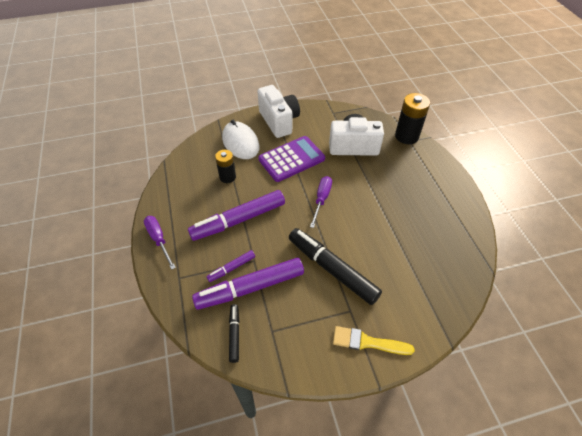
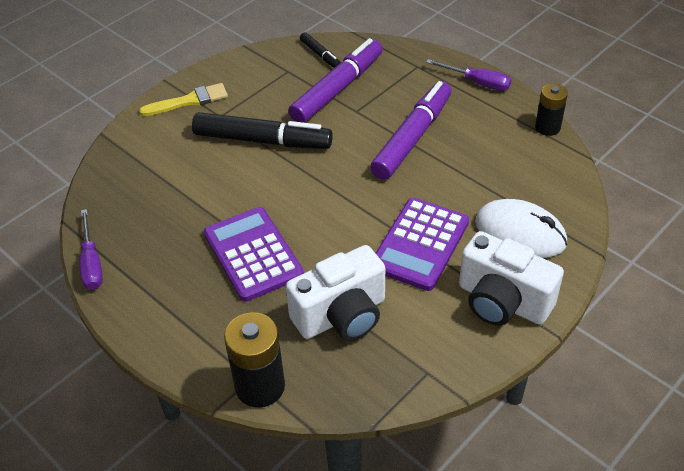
camera: 150 degrees right, 5 degrees down
(227, 177) = (481, 177): black battery -> black battery (547, 127)
(232, 268) = (372, 95): purple marker -> none
(321, 199) = (330, 208): purple screwdriver -> purple screwdriver (91, 263)
(380, 194) = (253, 254): none -> purple calculator

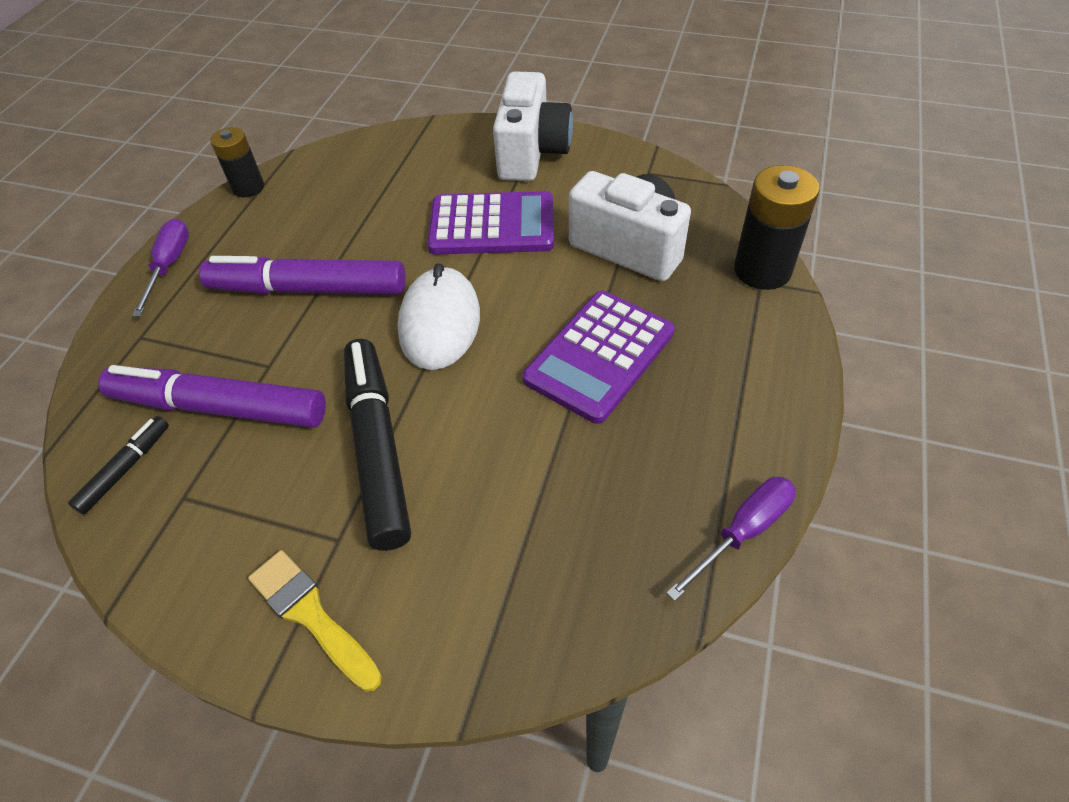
camera: 115 degrees left, 5 degrees up
(520, 233) = (433, 165): white mouse -> white mouse (440, 322)

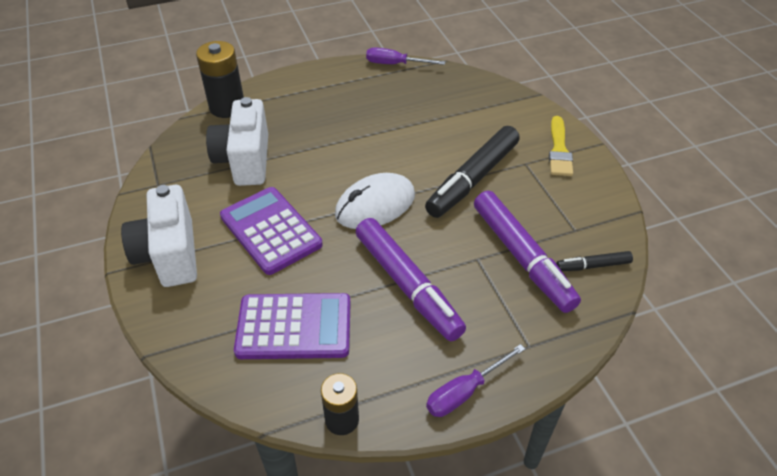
camera: 130 degrees left, 5 degrees down
(532, 153) = (169, 254): white camera -> white camera turned 75 degrees counterclockwise
(599, 356) = (341, 135): purple calculator -> purple calculator (294, 327)

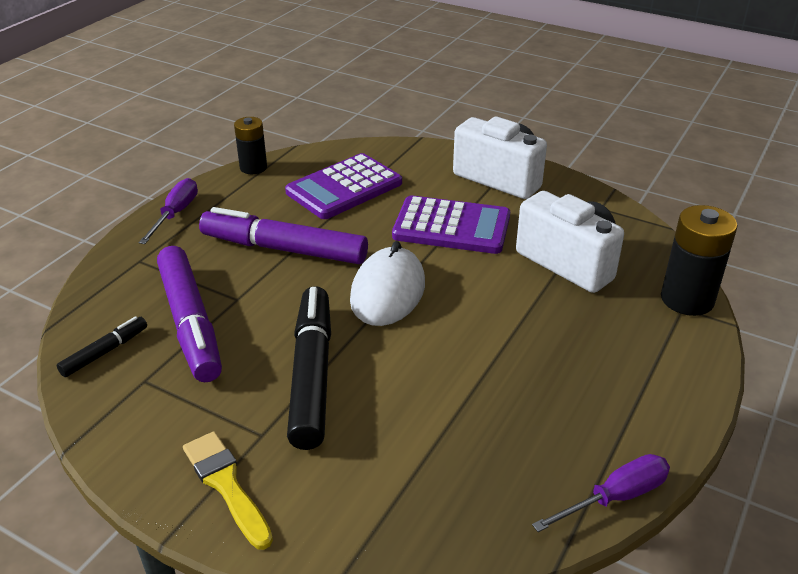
camera: 140 degrees right, 10 degrees down
(522, 257) = (190, 322): purple marker -> purple marker turned 135 degrees counterclockwise

